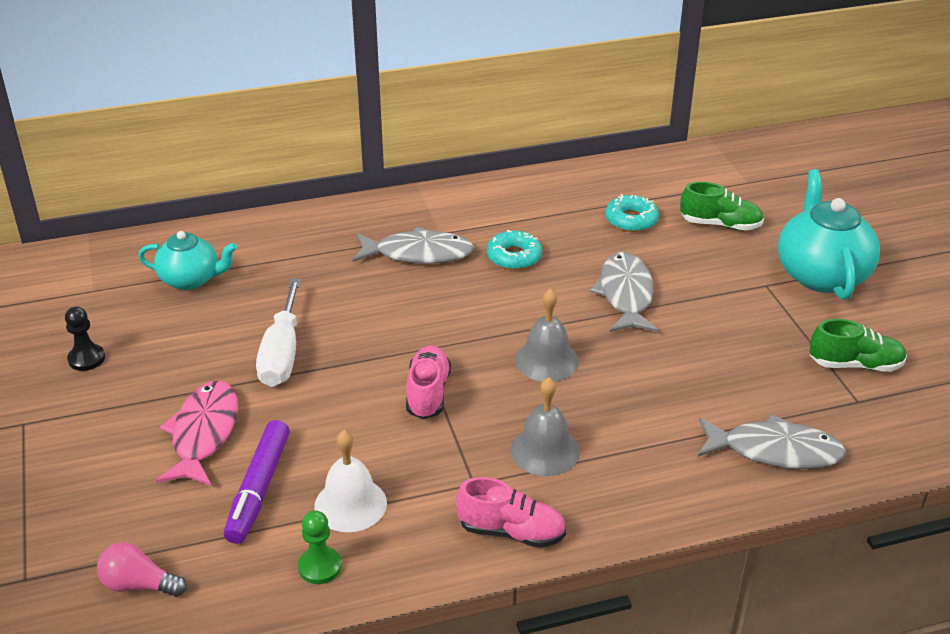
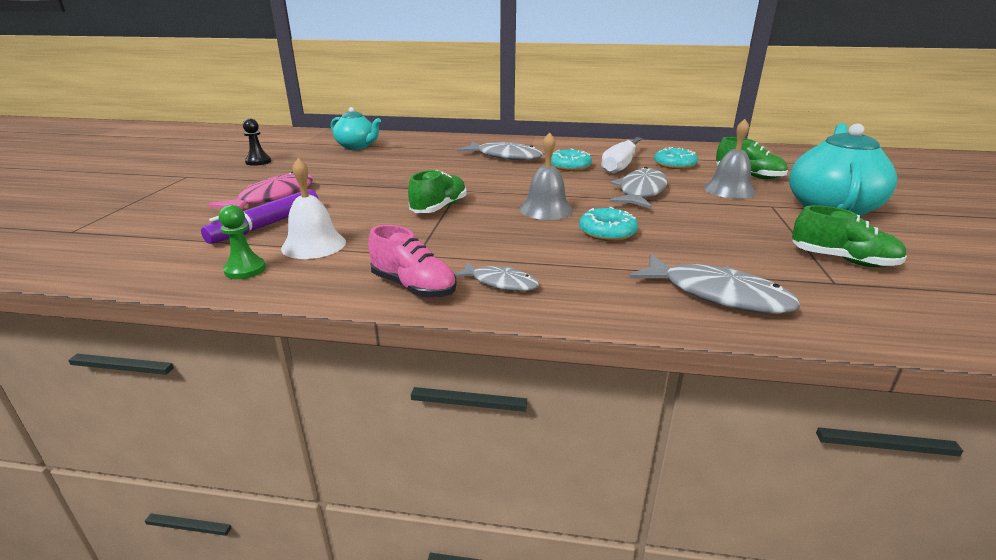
camera: 25 degrees right, 10 degrees down
(139, 585) = (123, 249): pink light bulb -> none
(282, 354) = (367, 177): white screwdriver -> white screwdriver (620, 166)
(428, 393) = (439, 208): pink shoe -> green shoe
(544, 451) = (494, 250): grey bell -> grey bell (729, 190)
(585, 498) = (500, 283): none -> grey fish
(633, 384) = (607, 232): none -> turquoise donut

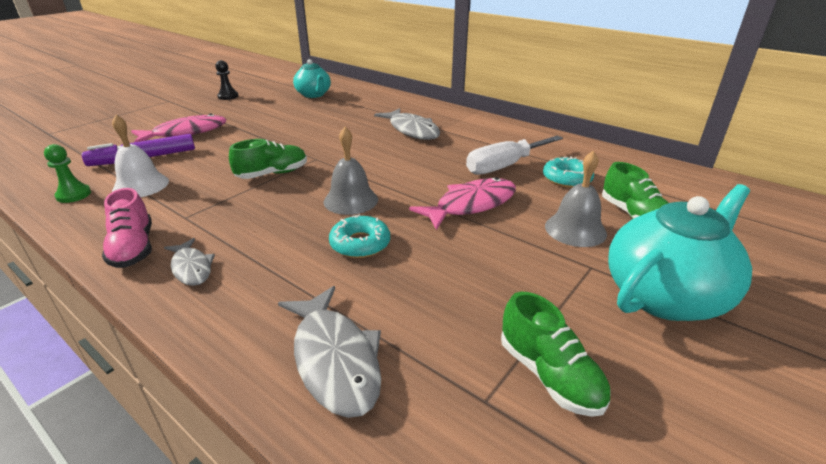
camera: 30 degrees right, 5 degrees up
(570, 166) = (453, 155): turquoise donut -> none
(641, 192) = (471, 205): grey fish -> pink fish

